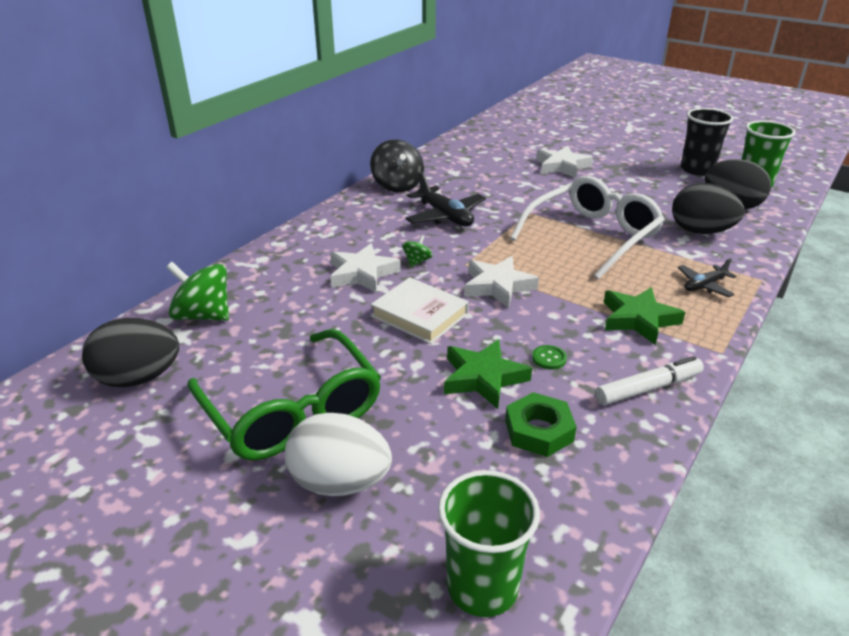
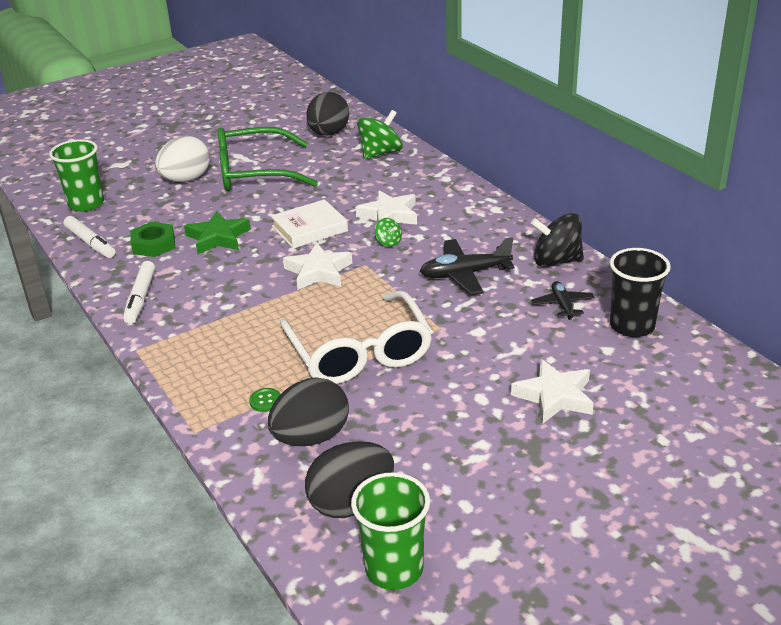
camera: 115 degrees right, 0 degrees up
(549, 358) = (210, 268): green button -> green button (265, 401)
(585, 505) = (90, 243): none -> white marker
(638, 319) = (211, 325): green star -> none
(697, 169) = (478, 531): black cup -> black cup (632, 326)
(704, 285) = (219, 386): black plane -> black plane (562, 305)

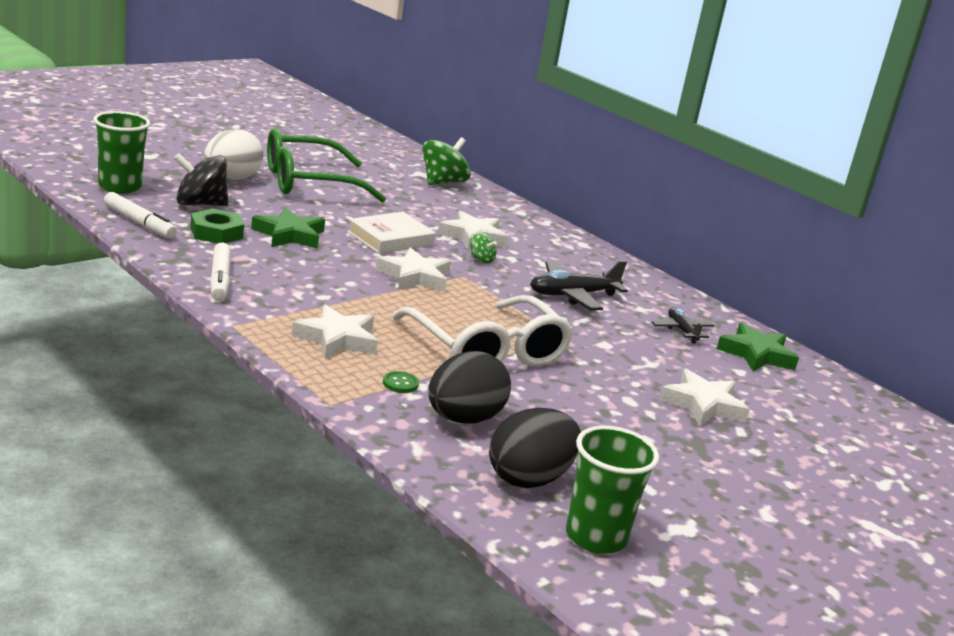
camera: 15 degrees left, 10 degrees down
(224, 355) = (337, 339): none -> white star
(328, 133) = (379, 158): black egg -> none
(556, 261) = (661, 294): black spinning top -> black spinning top (200, 204)
(632, 326) = (756, 354): black cup -> green star

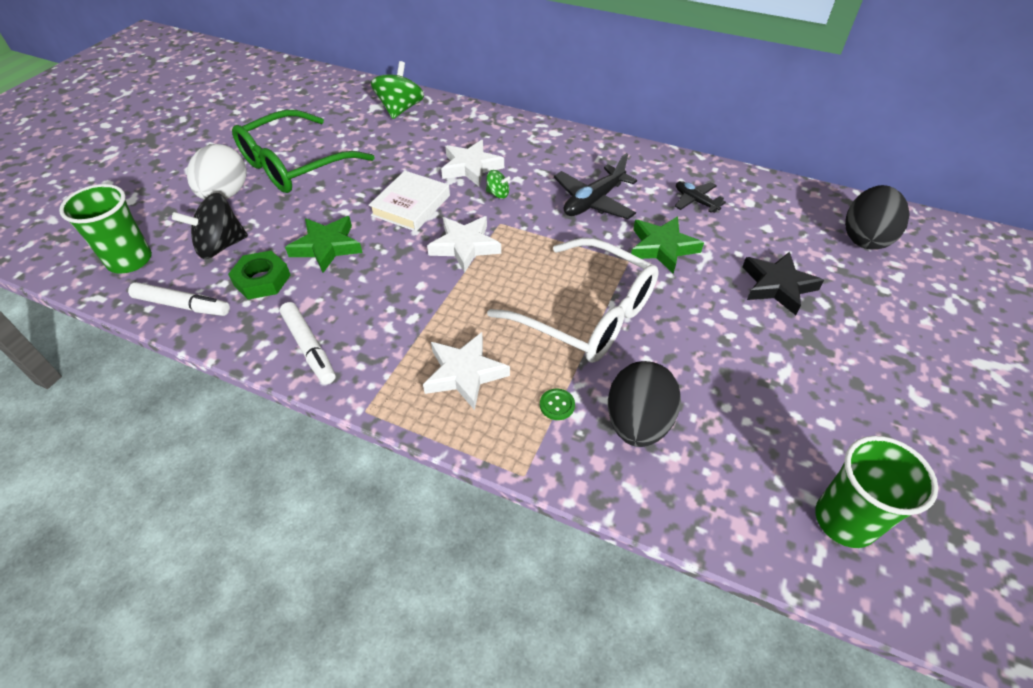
camera: 20 degrees left, 25 degrees up
(529, 479) = (742, 473): black egg -> black egg (865, 238)
(703, 405) = (777, 286): white star -> black star
(756, 354) = (761, 200): green star -> green star (662, 247)

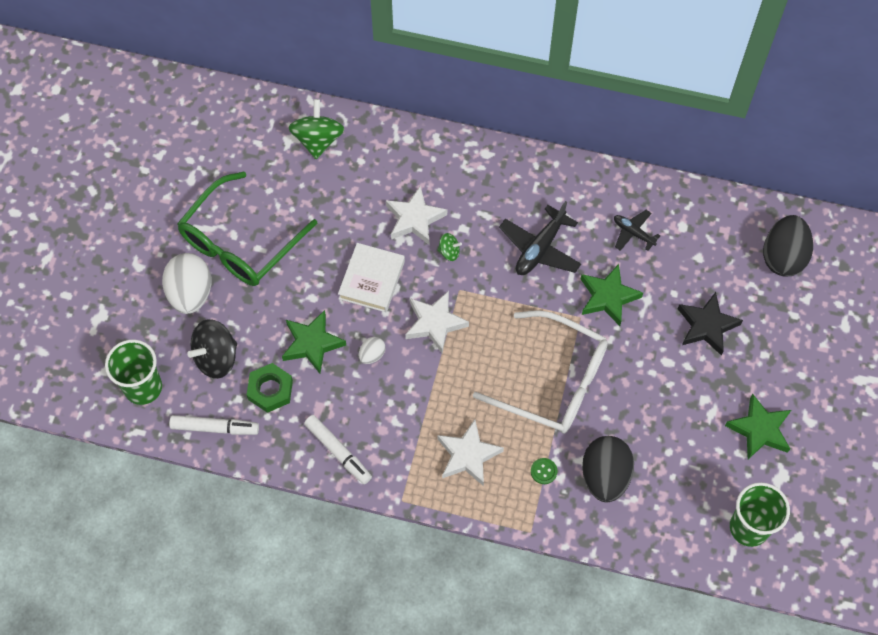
camera: 10 degrees left, 15 degrees up
(386, 264) = (372, 355): none -> white egg
(851, 399) = (759, 430): none -> green star

